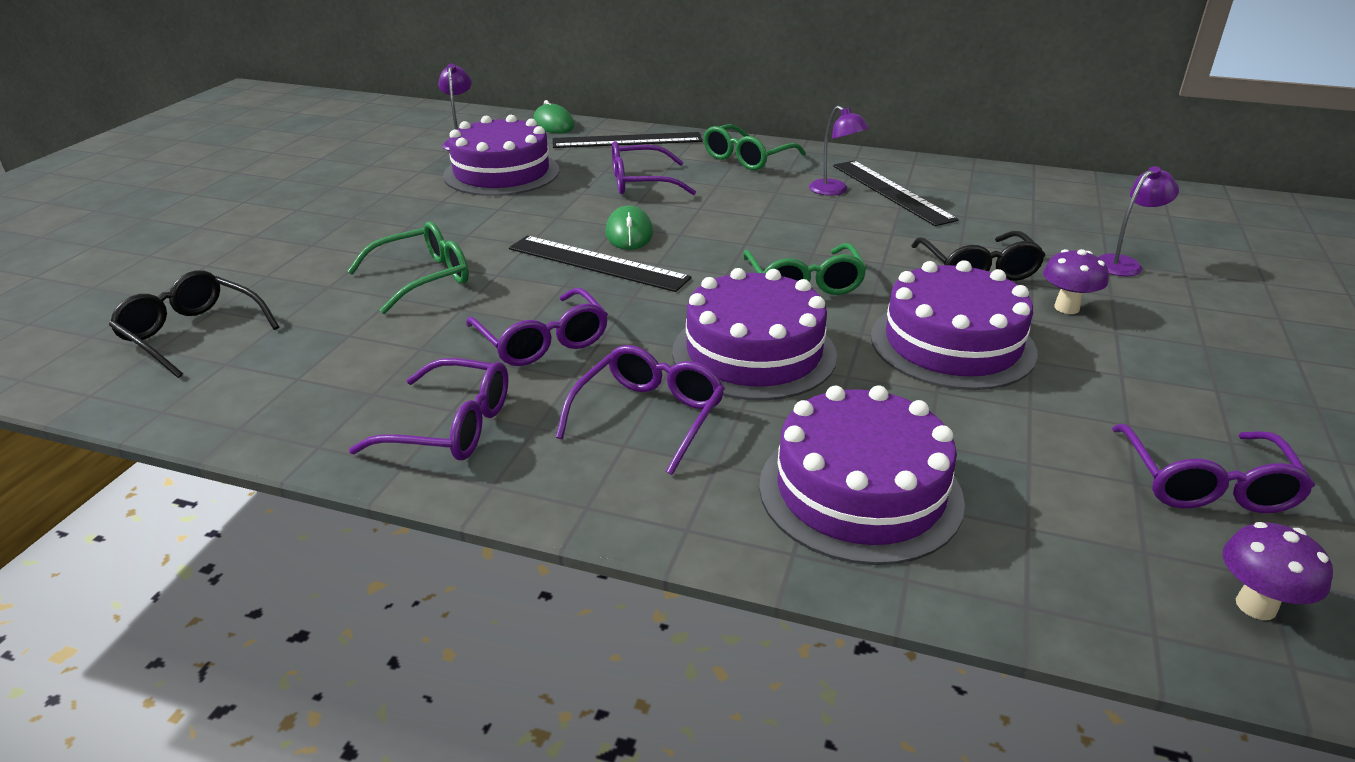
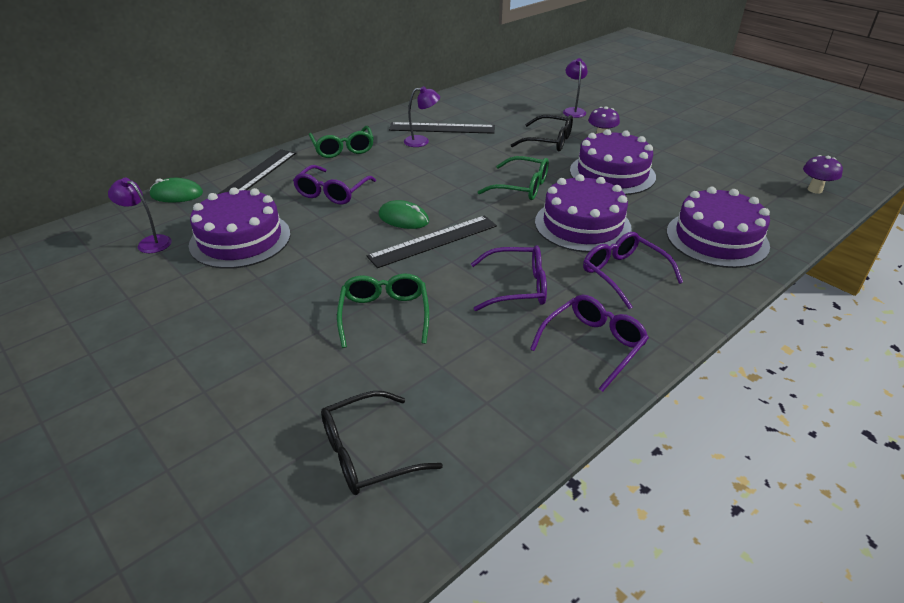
camera: 60 degrees left, 5 degrees up
(1206, 484) = (744, 167): purple glasses -> none

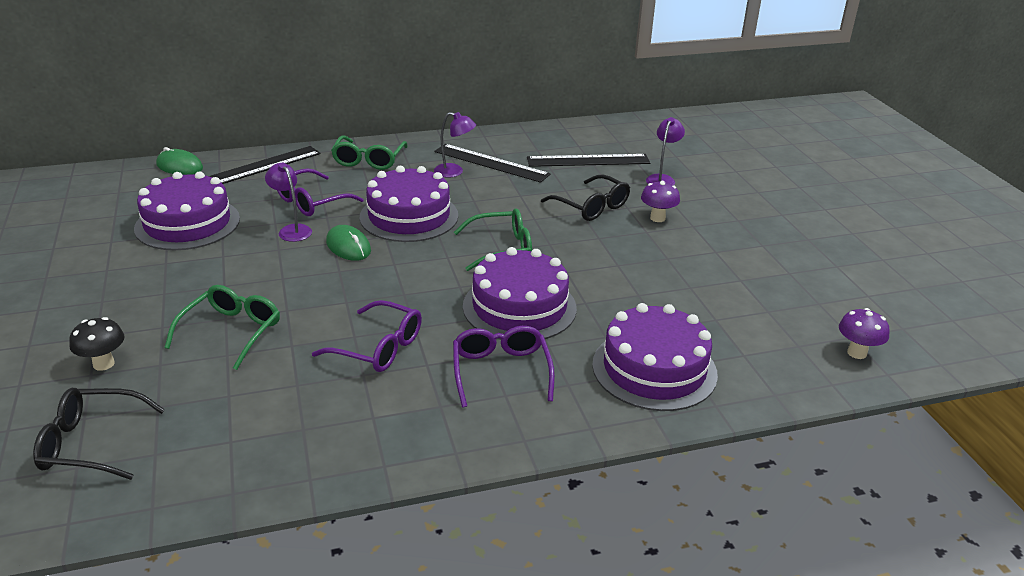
camera: 25 degrees right, 5 degrees down
(149, 242) = (115, 204): purple lamp -> purple lamp (292, 230)
(299, 381) = (103, 364): none -> black mushroom
(433, 241) = (351, 277): black ruler -> black ruler (588, 160)
(521, 187) = (502, 248): green glasses -> green glasses turned 60 degrees counterclockwise
(593, 345) = (386, 428): purple glasses -> none
(612, 173) = (620, 262): purple cake -> purple cake (409, 216)

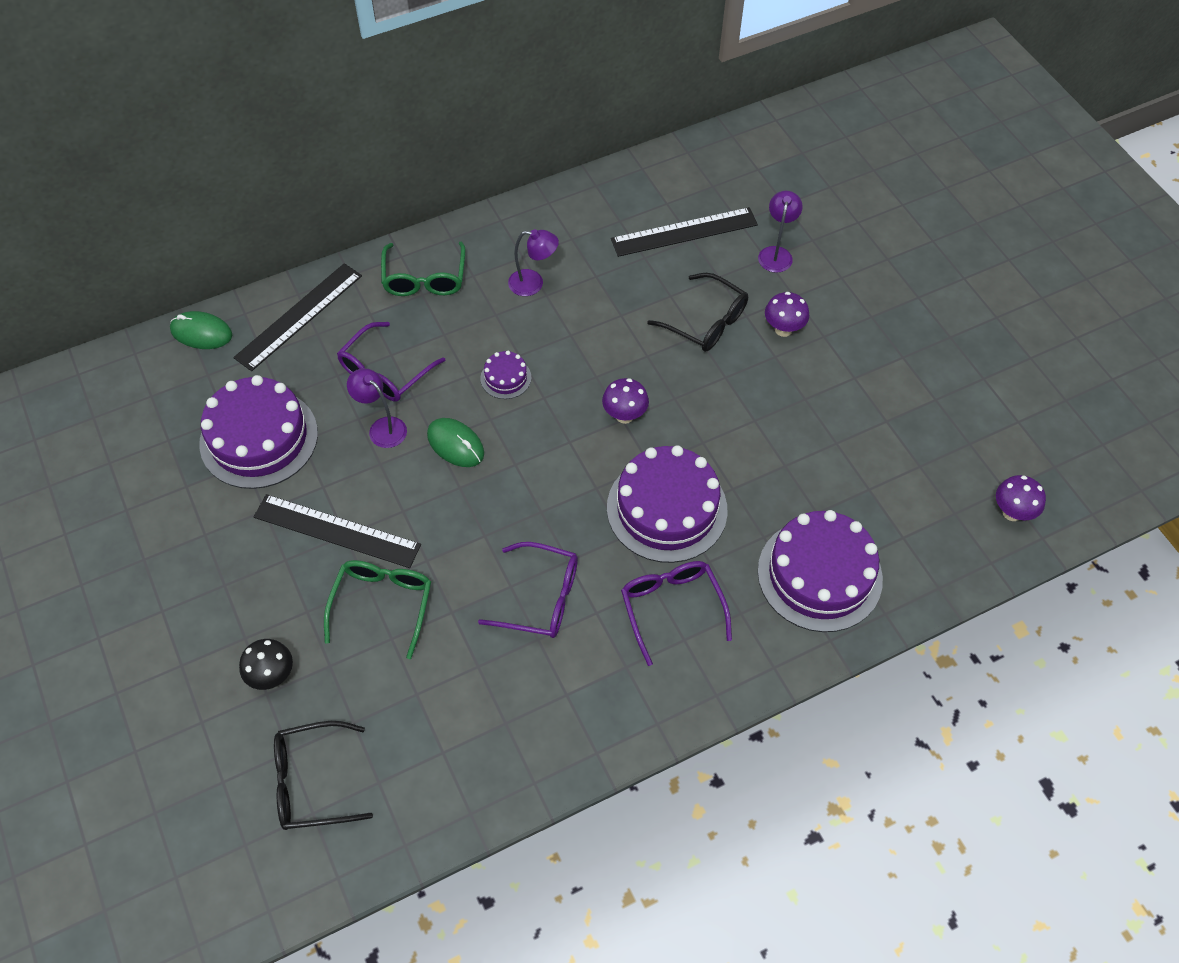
camera: 10 degrees left, 25 degrees up
(409, 216) = (505, 378): purple cake -> purple cake, size x0.45
(491, 163) = (571, 257): black ruler -> black ruler (337, 531)
(502, 248) = (624, 416): green glasses -> purple mushroom

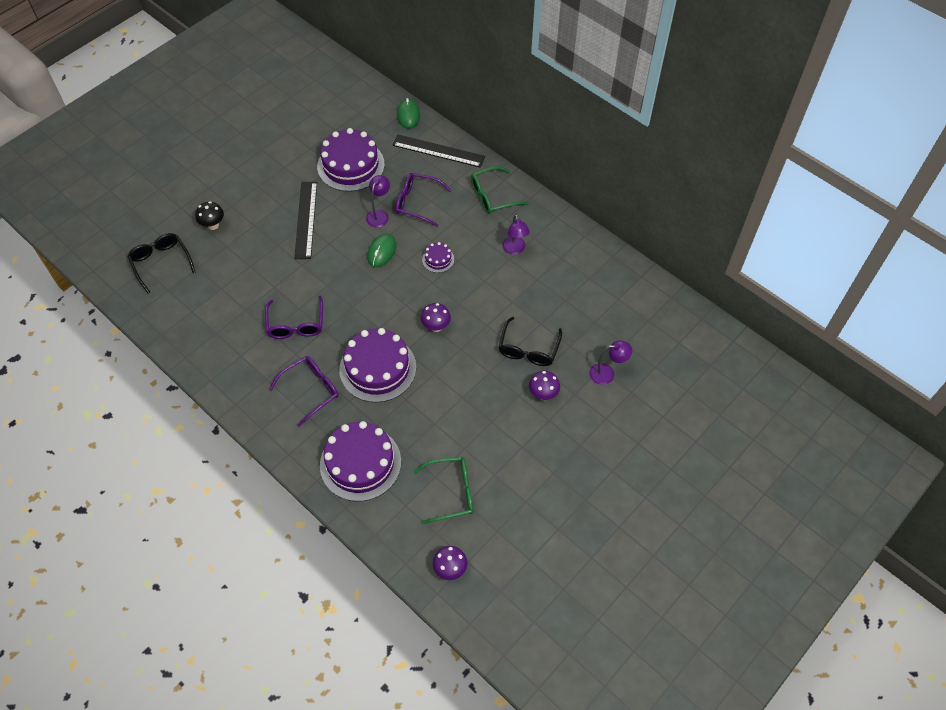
camera: 70 degrees right, 0 degrees up
(382, 604) = (268, 255): green glasses -> green glasses (451, 492)
(684, 232) = (598, 315): black ruler -> none

